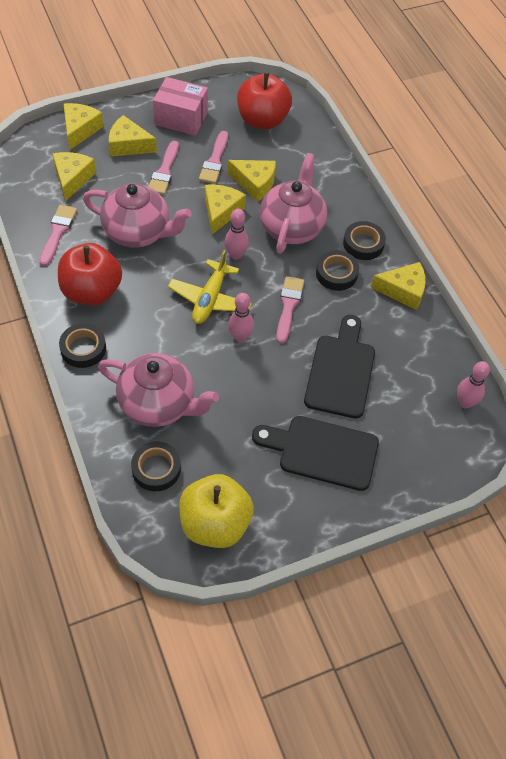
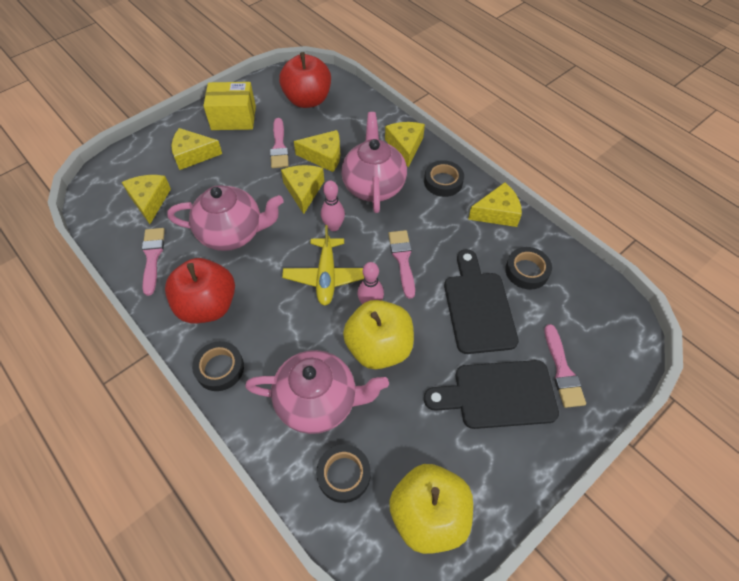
camera: 15 degrees left, 0 degrees up
(80, 130) = (142, 153): yellow cheese -> yellow cheese (405, 146)
(164, 171) = (236, 169): pink brush -> pink brush (562, 371)
(181, 118) = (233, 118): pink box -> yellow box
(231, 377) = (379, 347): none -> yellow apple
(336, 273) = (432, 216): black tape -> black tape (527, 271)
(465, 402) = (601, 299): pink bowling pin -> none

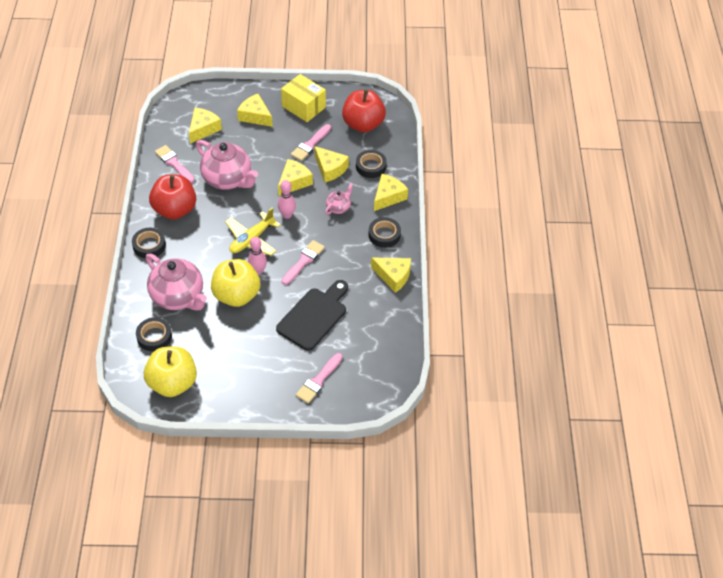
camera: 40 degrees right, 5 degrees down
(152, 257) = (174, 163): pink brush -> pink brush turned 75 degrees counterclockwise
(373, 185) = (338, 207): pink teapot -> pink teapot, size x0.48
(498, 395) = (269, 364): black cutting board -> none
(527, 271) = (367, 320): black tape -> black tape (371, 166)

